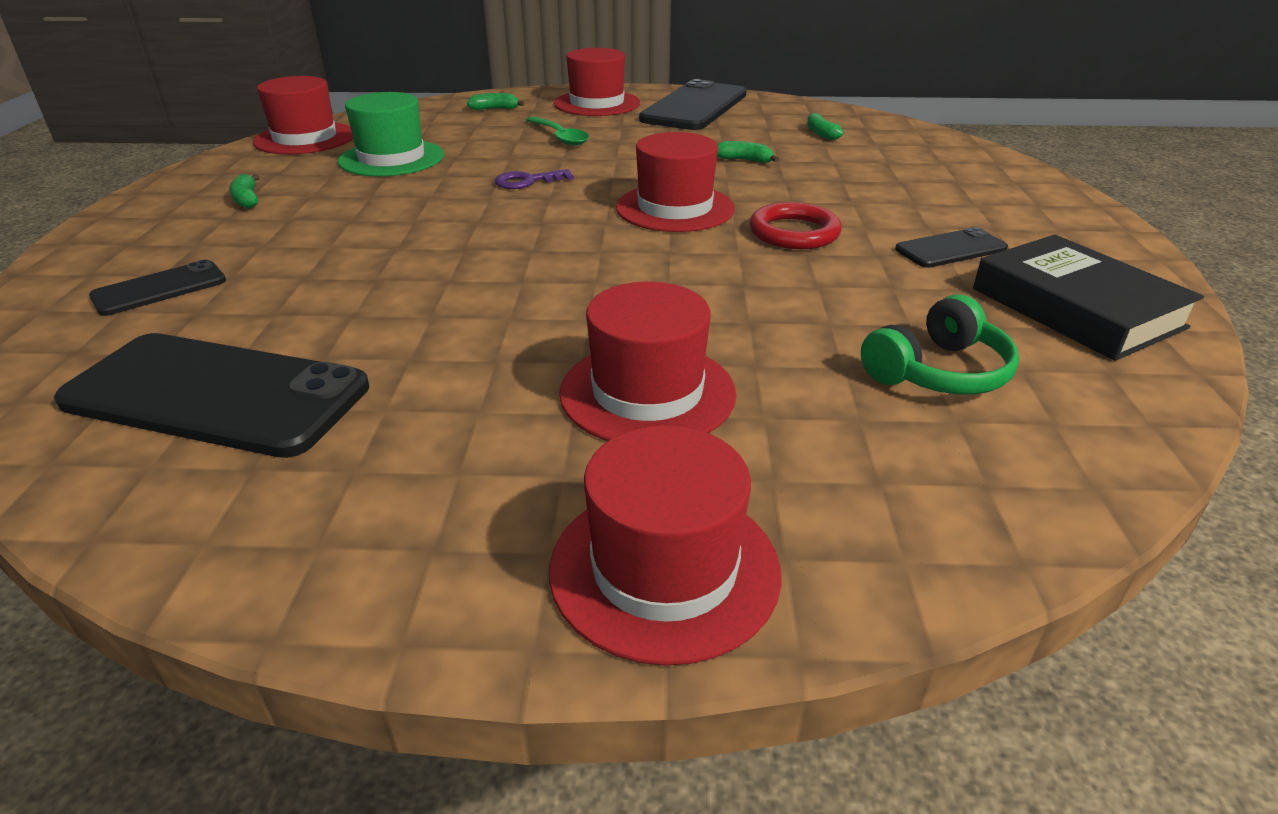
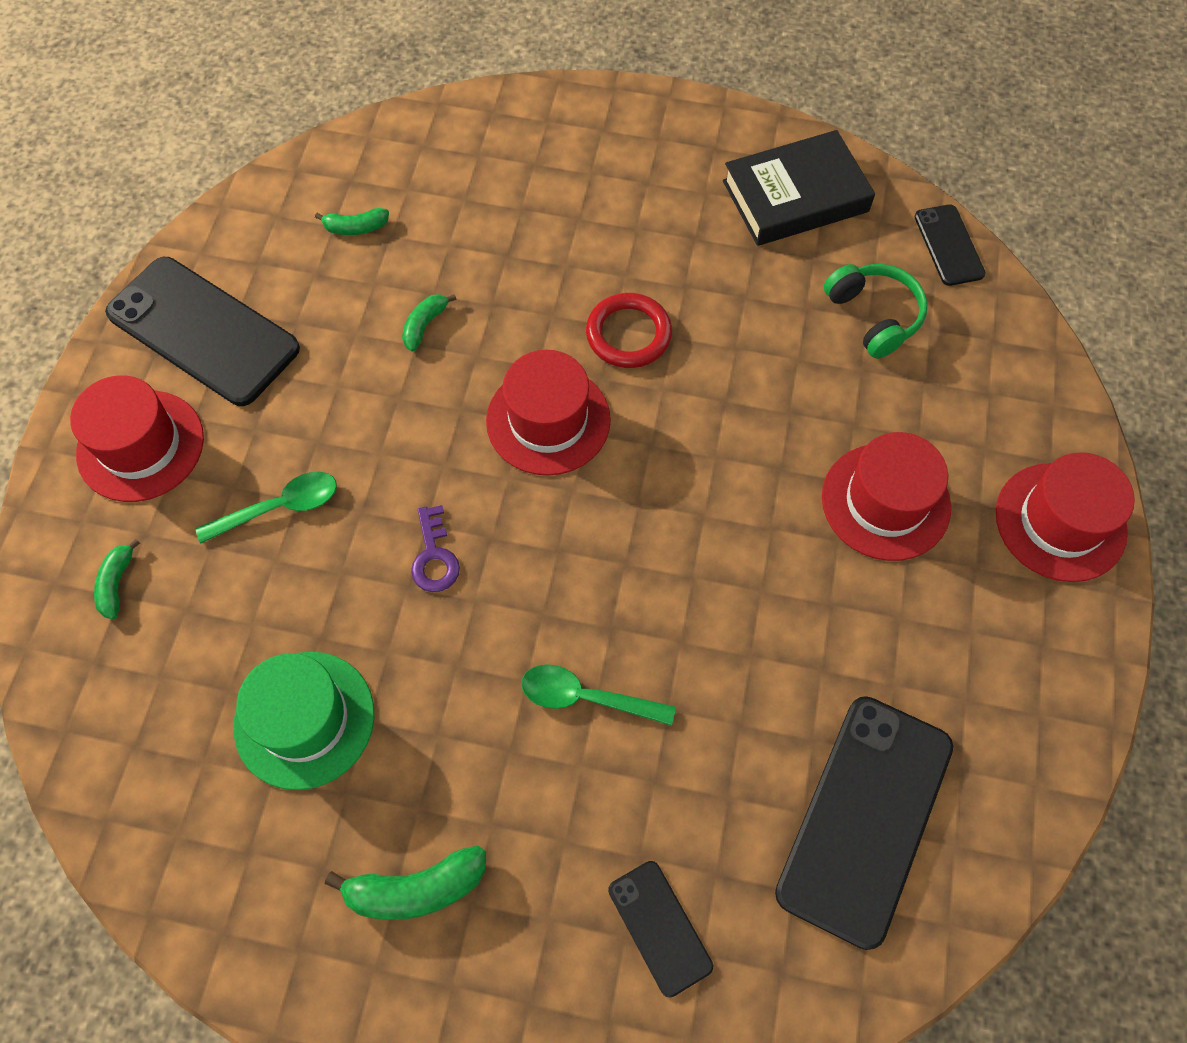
camera: 80 degrees left, 30 degrees up
(247, 199) = (416, 889): green banana -> green banana, size x1.67
(305, 138) = (174, 853): red hat -> none
(394, 243) = (587, 697): none -> green spoon
(951, 249) = (684, 230): black phone -> black phone (948, 245)

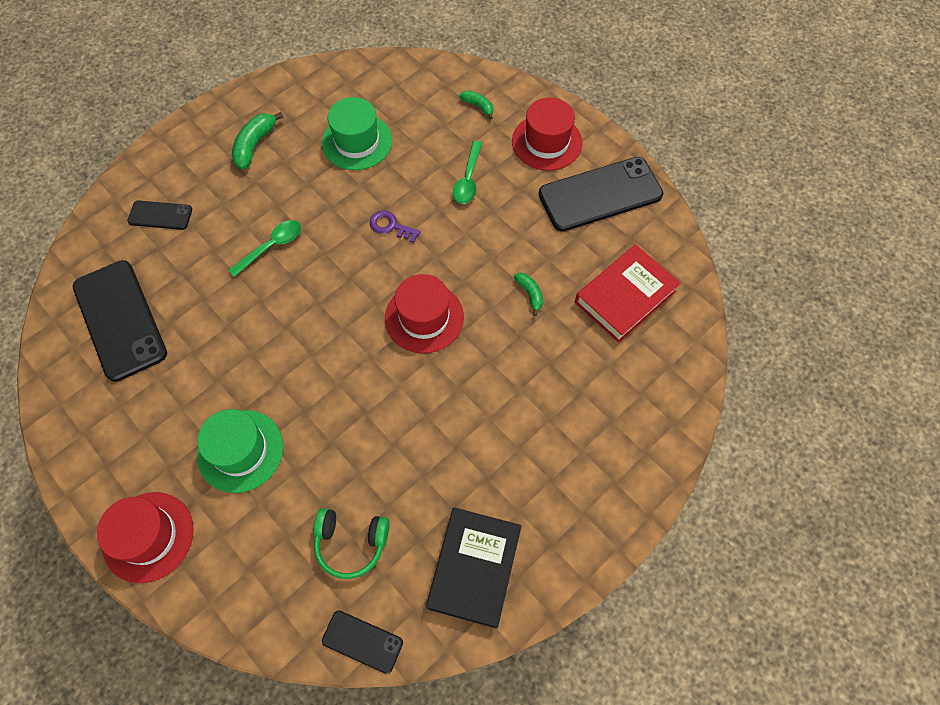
camera: 125 degrees right, 0 degrees up
(356, 228) = (625, 296): green banana -> red book
(628, 334) = (446, 392): red ring -> none
(885, 502) = (240, 451): red hat -> green hat

